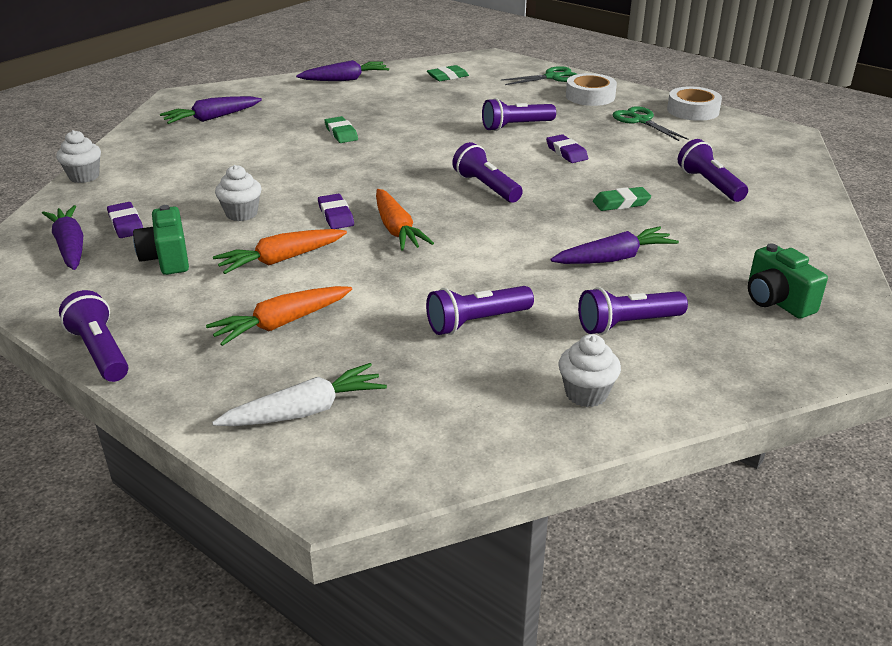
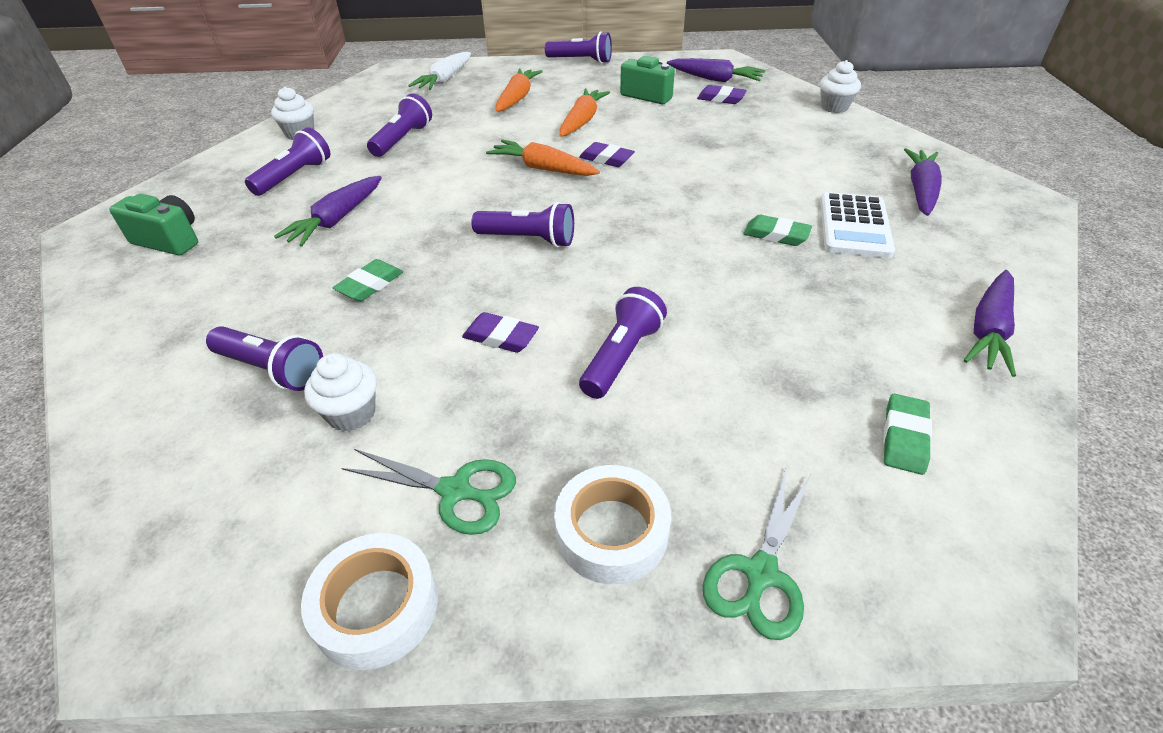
camera: 140 degrees right, 10 degrees up
(241, 214) = (671, 132): white cupcake -> white cupcake (351, 414)
(293, 121) = (854, 226): none -> white calculator

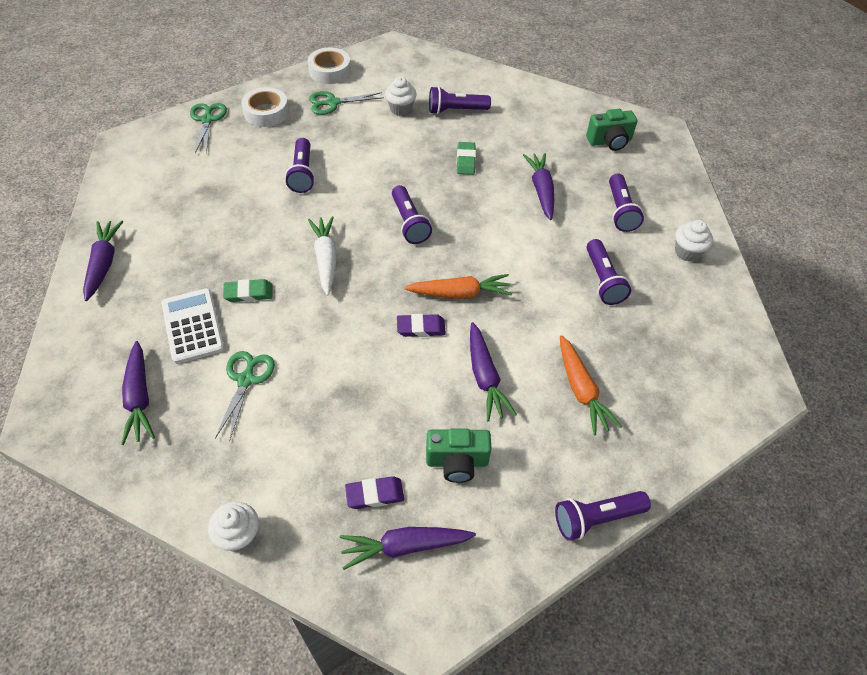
camera: 145 degrees right, 10 degrees up
(445, 80) = (688, 392): white carrot -> white carrot (326, 259)
(501, 337) = (369, 161): purple eraser -> none
(528, 239) = (409, 223): purple flashlight -> purple flashlight turned 90 degrees counterclockwise
(582, 121) = (485, 377): orange carrot -> purple carrot
(803, 173) = (246, 380): none -> green scissors
(904, 437) = (154, 185): green eraser -> none

